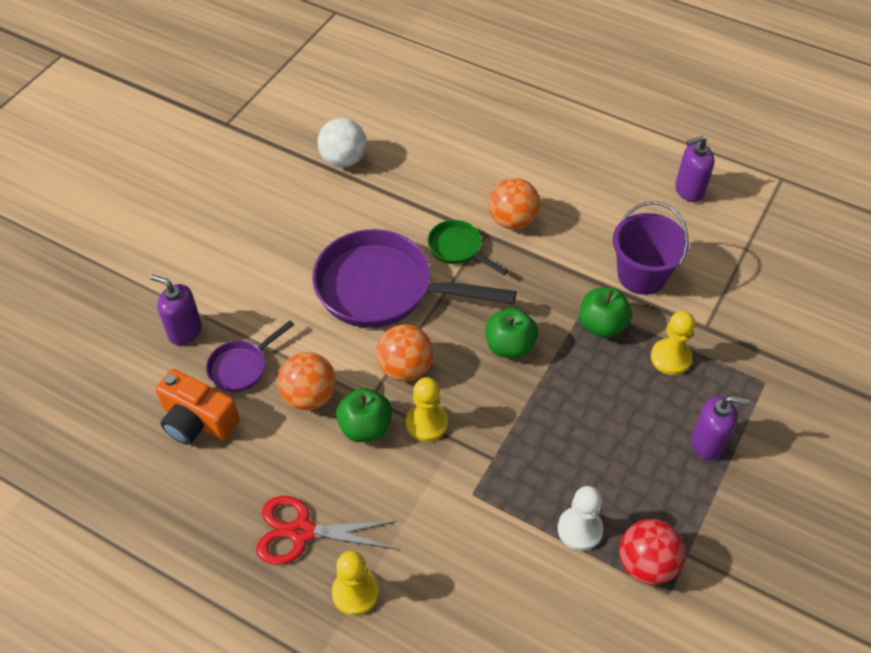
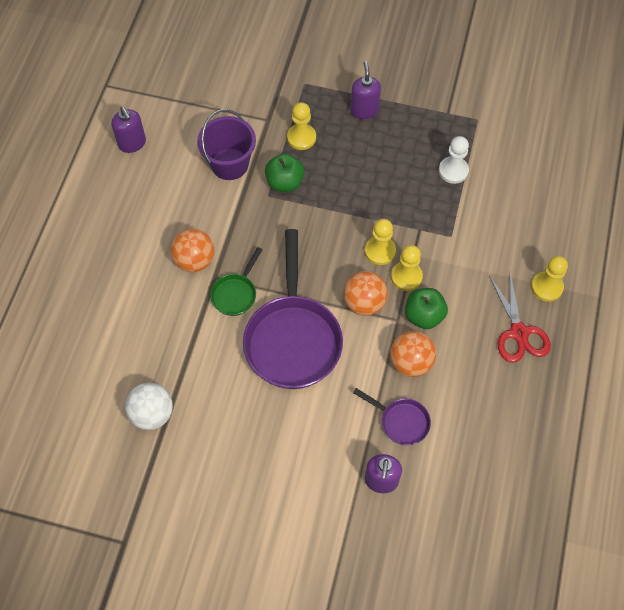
camera: 105 degrees left, 10 degrees up
(197, 421) = (460, 436): orange camera -> none
(472, 403) = (380, 251): none -> yellow pawn
(509, 346) = (322, 238): green apple -> none
(646, 564) = (463, 133): red ball -> none

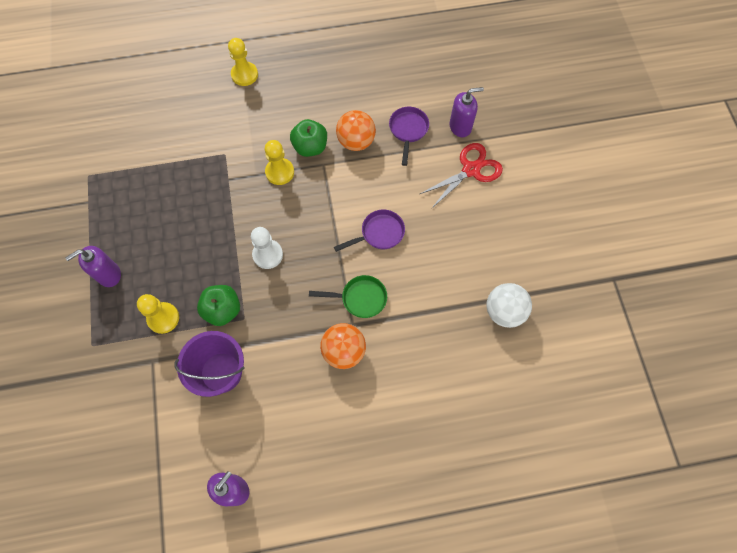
camera: 115 degrees left, 5 degrees up
(293, 338) = (379, 233): purple pan -> purple pan, size x0.47
(364, 303) = (319, 194): orange ball -> none
(380, 251) = (263, 201): yellow pawn -> none
(453, 171) = (154, 175): white pawn -> white pawn (268, 255)
(519, 333) = (294, 80): red scissors -> red scissors (471, 169)

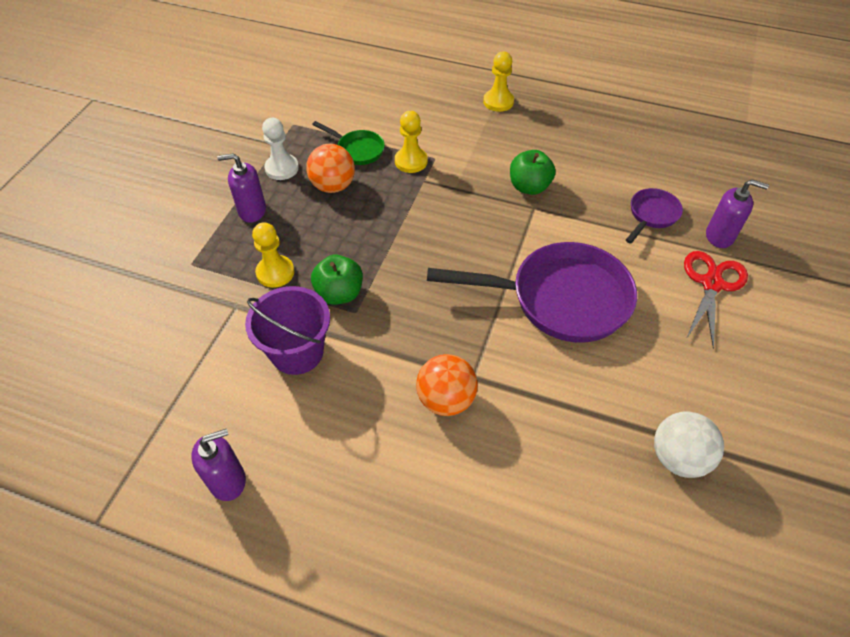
camera: 30 degrees right, 15 degrees down
(268, 255) = (421, 264): white pawn -> white pawn (282, 168)
(280, 172) = (482, 196): yellow pawn -> yellow pawn (411, 161)
(356, 142) = (583, 202): orange ball -> orange ball (333, 186)
(360, 298) = (498, 354): green pan -> green pan (357, 150)
(379, 233) = (560, 299): purple pan -> purple pan, size x2.11
(471, 169) = (711, 283): red scissors -> red scissors turned 60 degrees counterclockwise

